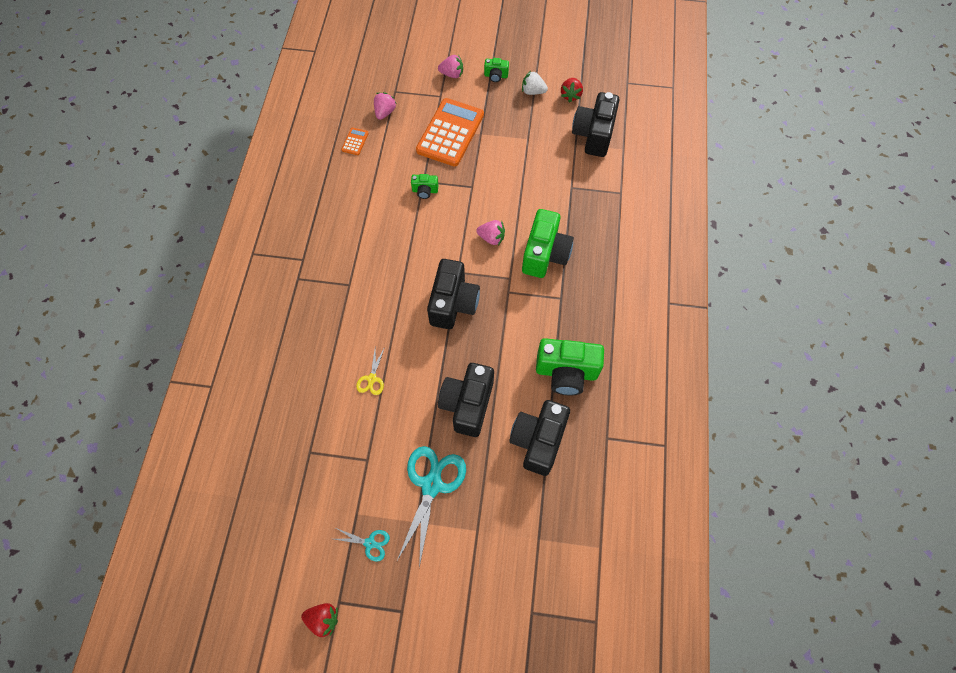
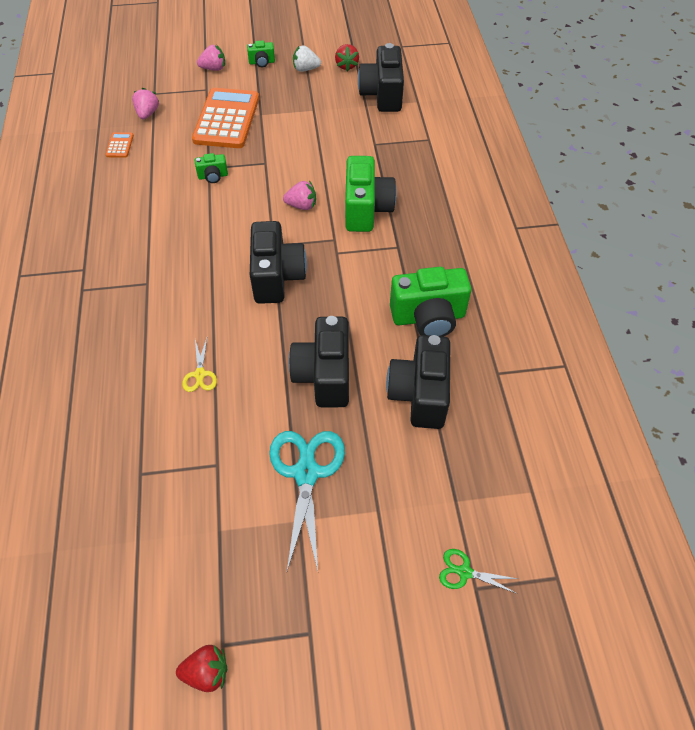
camera: 15 degrees left, 10 degrees down
(370, 543) = (246, 560): turquoise scissors -> none
(527, 597) = (464, 572): none -> green scissors

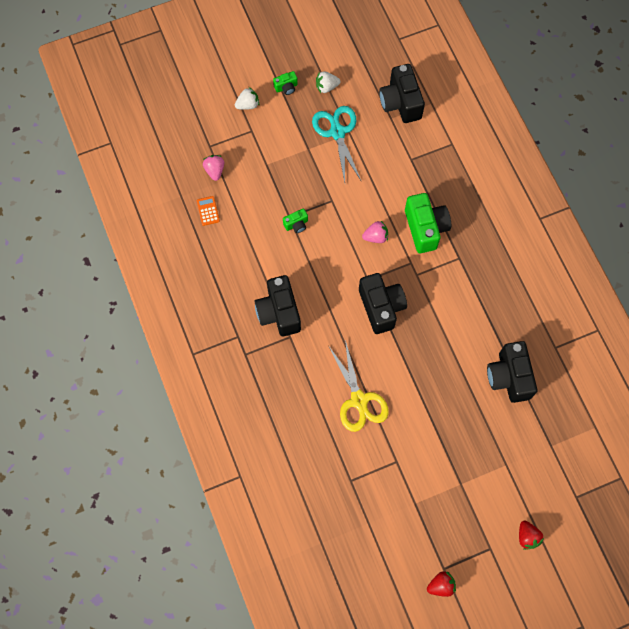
camera: 15 degrees left, 15 degrees up
(200, 374) = (359, 400): yellow scissors -> yellow scissors, size x2.04
(213, 68) = (248, 105): pink strawberry -> white strawberry
(226, 119) = (282, 161): orange calculator -> none
(306, 472) = (454, 452): turquoise scissors -> turquoise scissors (337, 132)
(324, 375) = (442, 379): black camera -> black camera (279, 312)
(346, 66) = (360, 74): red strawberry -> red strawberry (527, 536)
(428, 317) = (498, 315): green camera -> none
(464, 572) = (567, 489): green scissors -> none

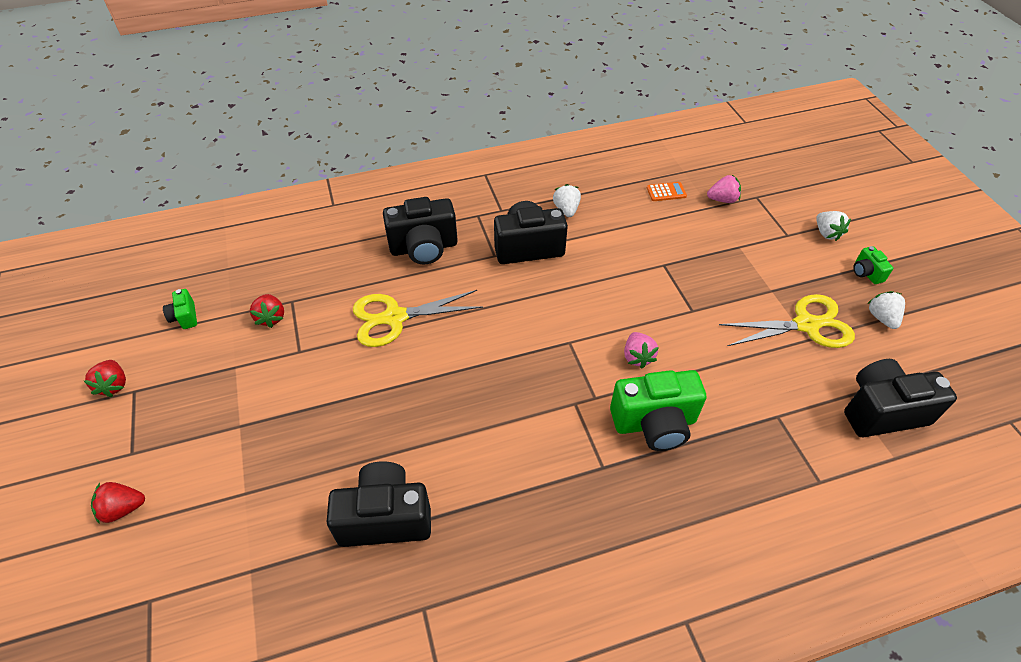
camera: 95 degrees right, 20 degrees down
(234, 286) = (566, 210): none -> white strawberry
(296, 224) = (652, 271): green camera -> green camera (185, 317)
(337, 132) = (806, 325): turquoise scissors -> yellow scissors
(368, 491) = (271, 318): none -> red strawberry
(381, 307) = (525, 354): black camera -> black camera (424, 248)

